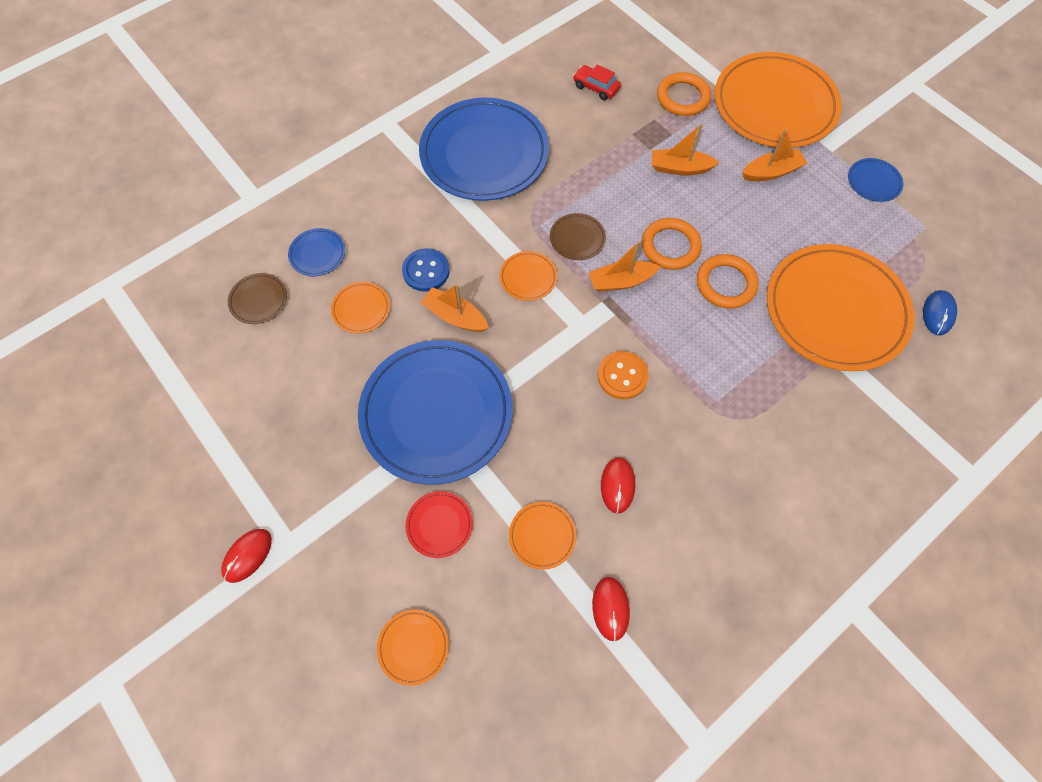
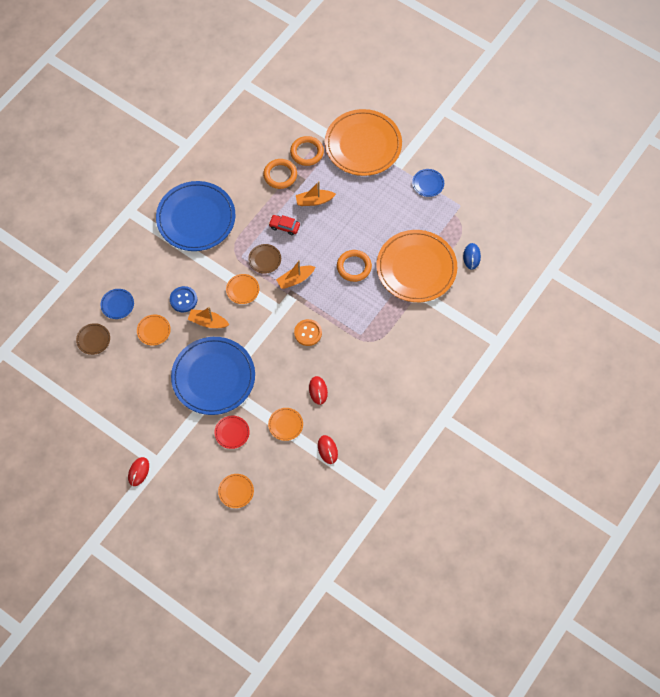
camera: 15 degrees left, 0 degrees up
(596, 87) = (252, 157): red car -> red car (284, 226)
(670, 246) = (318, 252): orange ring -> orange ring (280, 175)
(771, 172) = (368, 191): orange boat -> none

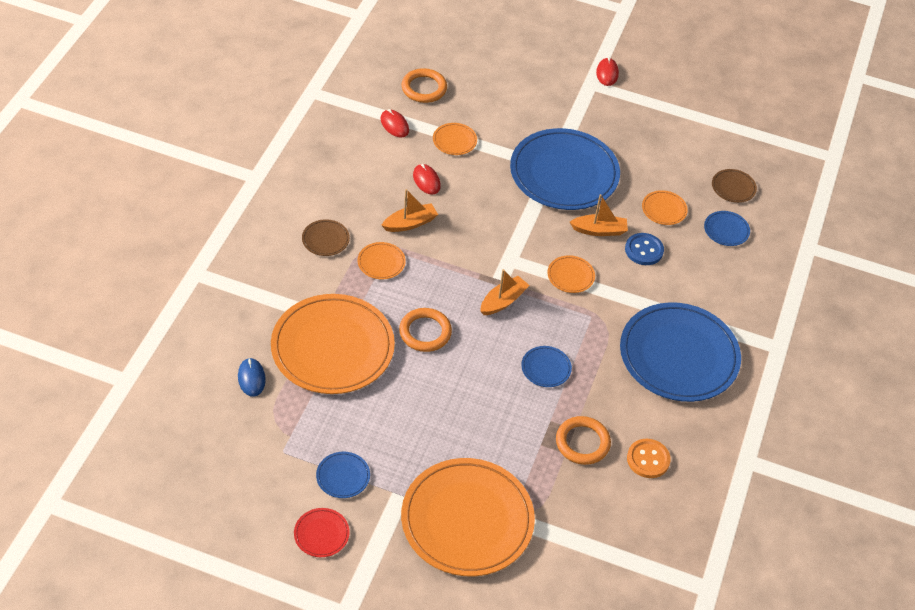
camera: 160 degrees right, 15 degrees down
(232, 432) = (516, 123): red plate -> red plate (321, 534)
(236, 491) = (488, 73): orange plate -> orange plate (381, 262)
(264, 259) = (556, 319): brown plate -> brown plate (325, 239)
(284, 226) = (546, 368): red car -> blue plate
(307, 152) = (554, 488): orange ring -> orange ring (424, 88)
(308, 333) = (462, 240): orange button -> orange button (648, 459)
(314, 201) = (515, 414): orange boat -> orange boat (410, 223)

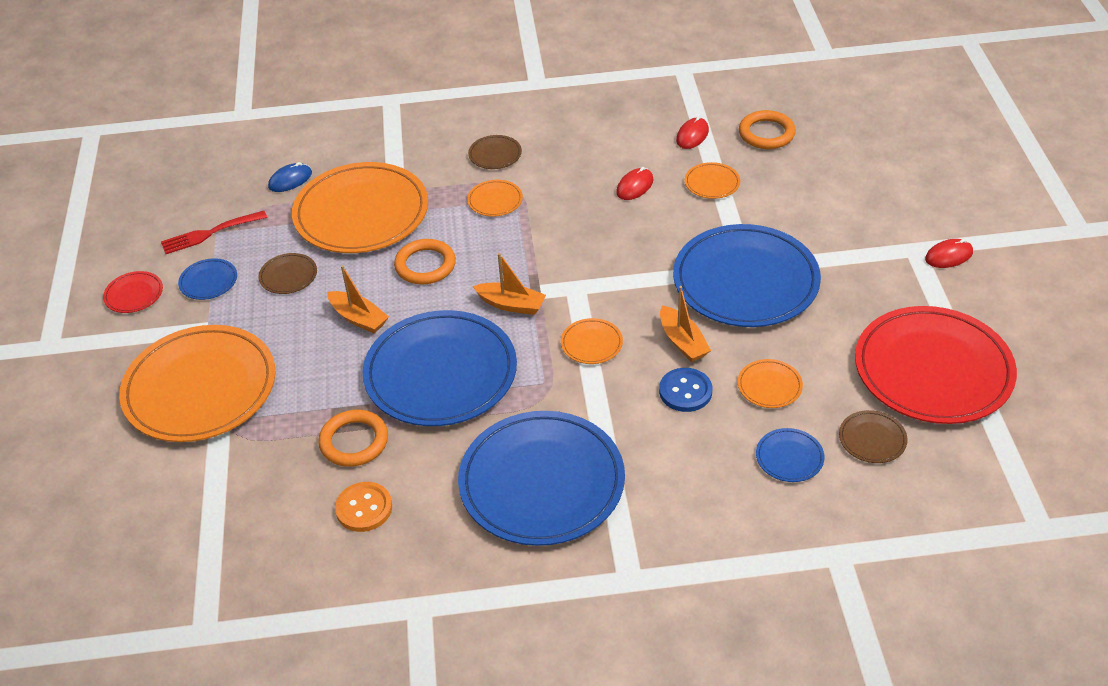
camera: 70 degrees right, 5 degrees down
(280, 456) = (210, 233): none -> red fork
(375, 421) = (288, 276): none -> brown plate
(410, 223) = (564, 198): orange boat -> orange boat (358, 318)
(546, 368) = (440, 373): blue plate -> blue plate, size x2.44
(696, 133) = (933, 369): none -> red plate

